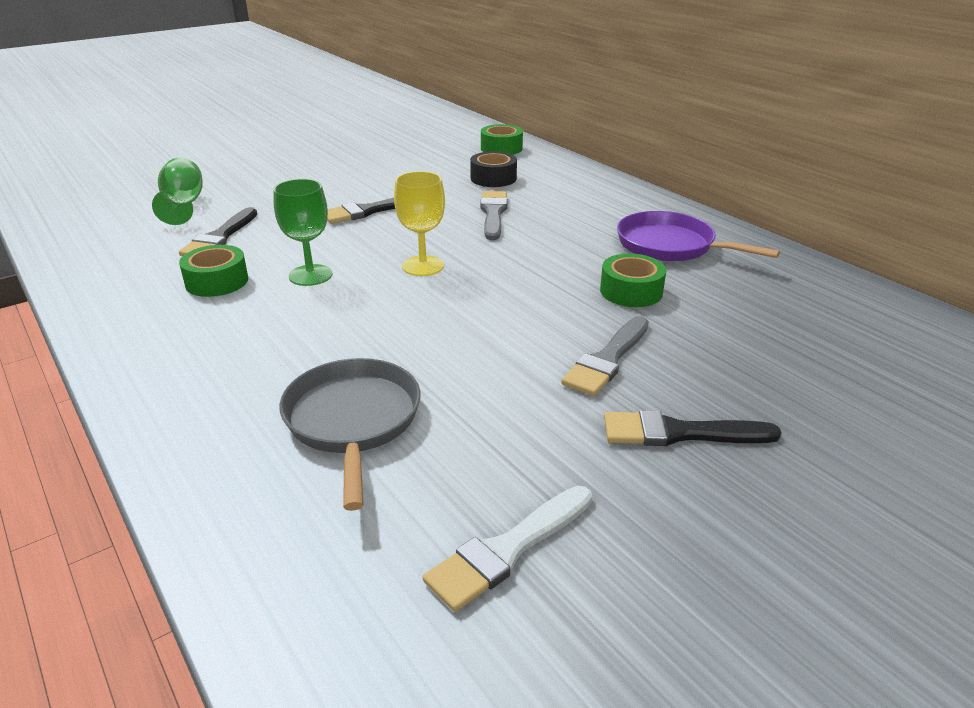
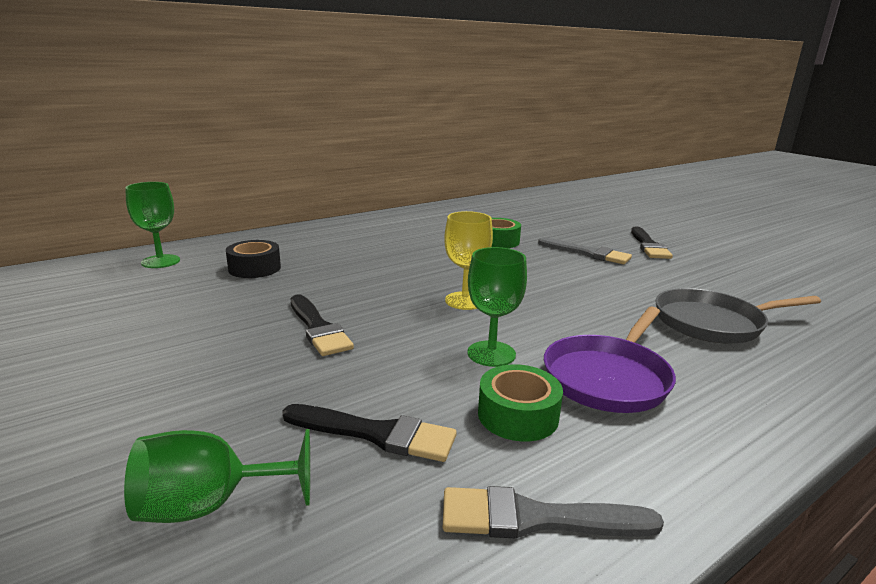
camera: 90 degrees left, 10 degrees down
(493, 213) = (350, 271): grey brush -> grey brush (536, 518)
(501, 148) = (160, 261): green tape -> green goblet
(507, 550) = (776, 284): white brush -> none
(670, 246) = (427, 226): purple pan -> purple pan (608, 377)

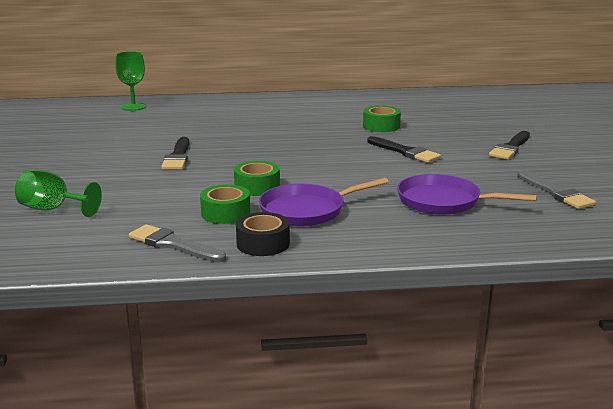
camera: 30 degrees right, 0 degrees up
(254, 268) = (183, 119): black tape -> black tape (263, 243)
(376, 434) = (146, 204): black brush -> black brush (405, 152)
(465, 301) = (287, 158): yellow goblet -> none
(491, 354) = (257, 187): green goblet -> green tape
(587, 253) = (441, 145): grey brush -> grey brush (556, 193)
(713, 323) = (443, 202): grey pan -> purple pan

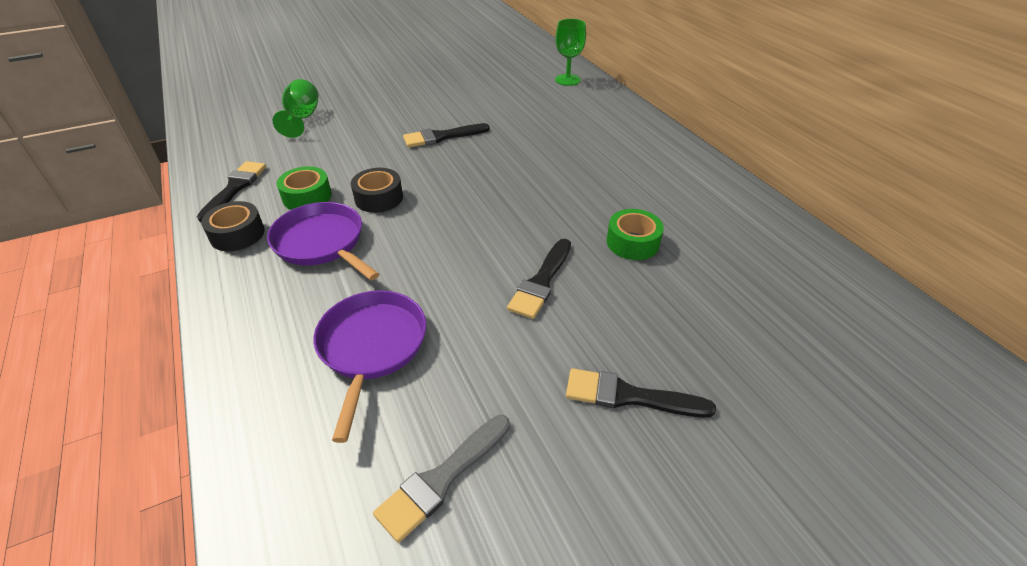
camera: 70 degrees right, 20 degrees up
(173, 244) = (235, 188): grey brush -> black brush
(257, 187) = (379, 198): green tape -> black tape

